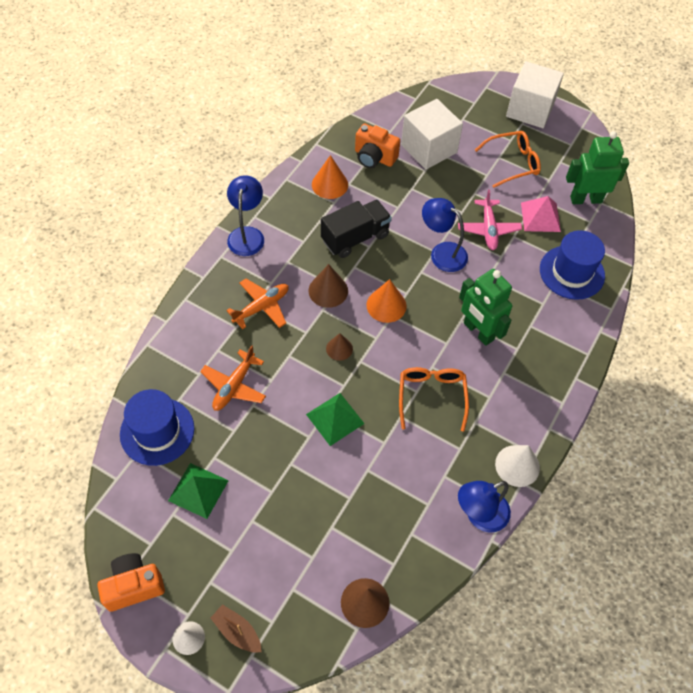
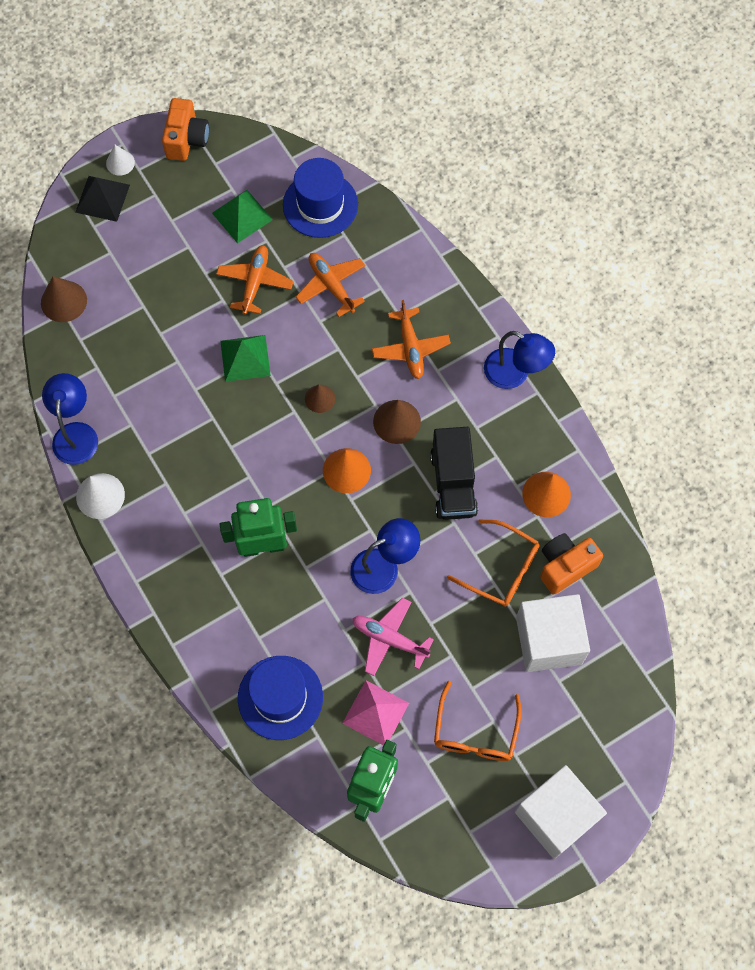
camera: 120 degrees right, 10 degrees up
(237, 631) = (102, 198): brown boat -> black pyramid
(261, 446) = (255, 282): none -> orange plane
(431, 396) = (216, 457): orange glasses -> orange glasses (501, 569)

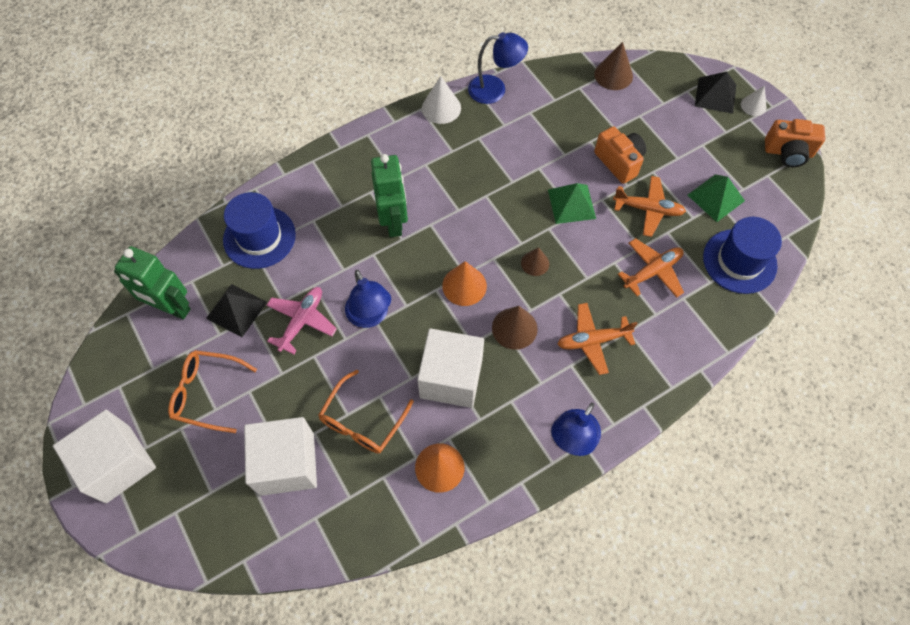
camera: 90 degrees right, 5 degrees down
(376, 713) = (236, 310): pink pyramid -> black pyramid
(453, 483) = (451, 378): black truck -> white cube
(565, 566) = (362, 483): orange camera -> orange camera (619, 162)

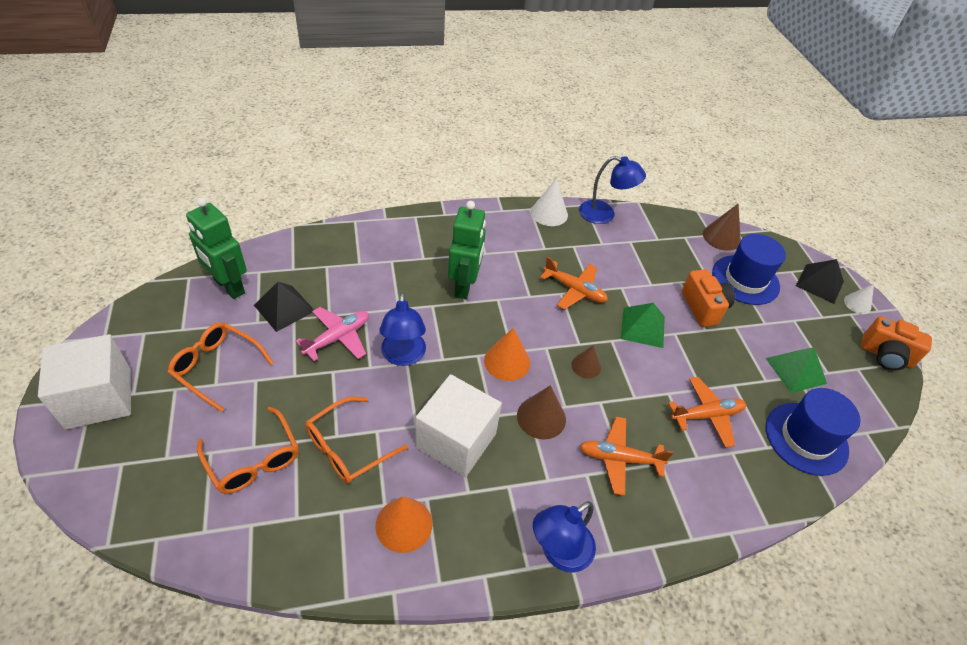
camera: 15 degrees right, 15 degrees down
(259, 237) = (337, 258): blue hat -> blue hat (745, 280)
(287, 464) = (253, 460): white cube -> orange glasses
(648, 209) = (720, 357): orange plane -> orange plane (574, 290)

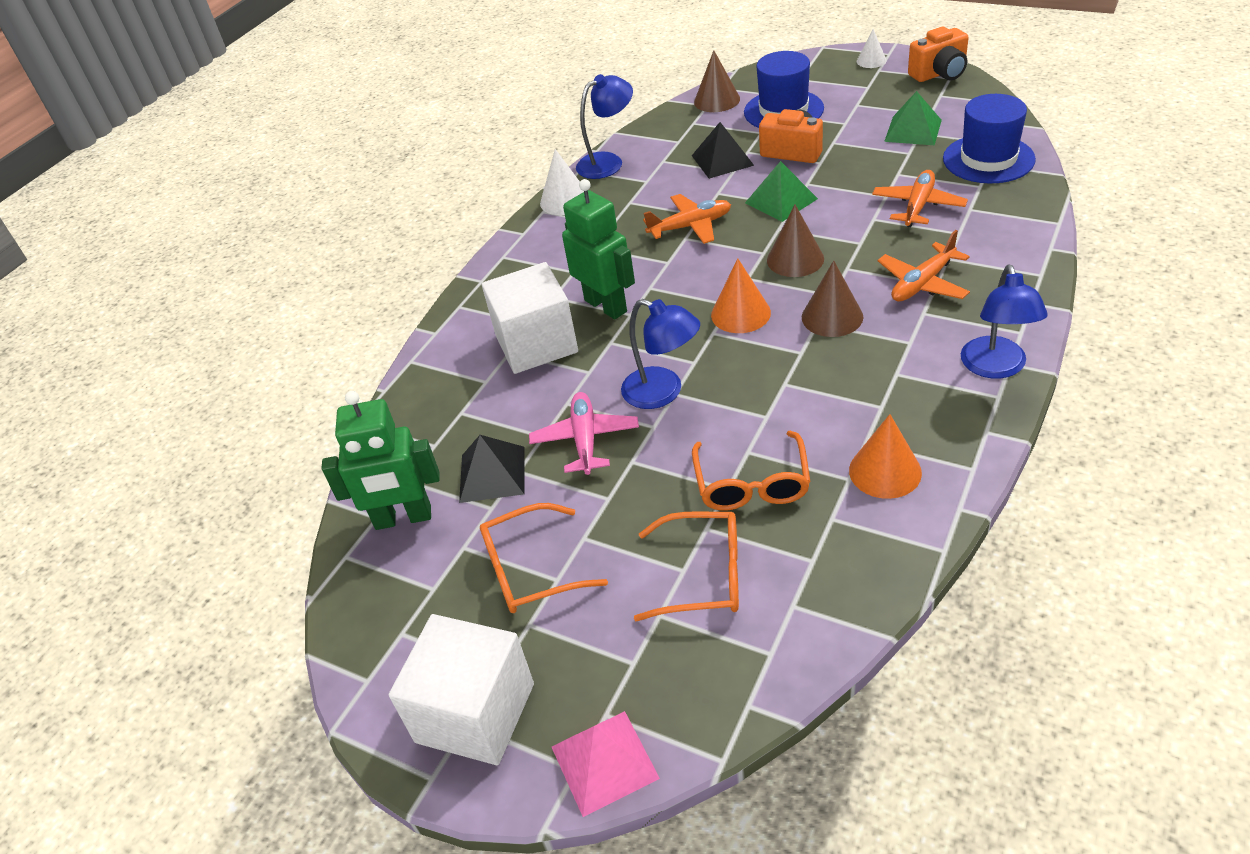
camera: 40 degrees left, 5 degrees down
(85, 482) = (604, 762): none -> pink pyramid
(456, 440) = (811, 391): white cube -> white cube (536, 343)
(586, 366) = (795, 259): brown cone -> brown cone, size x1.55
(819, 283) = (829, 70): black pyramid -> black pyramid (722, 160)

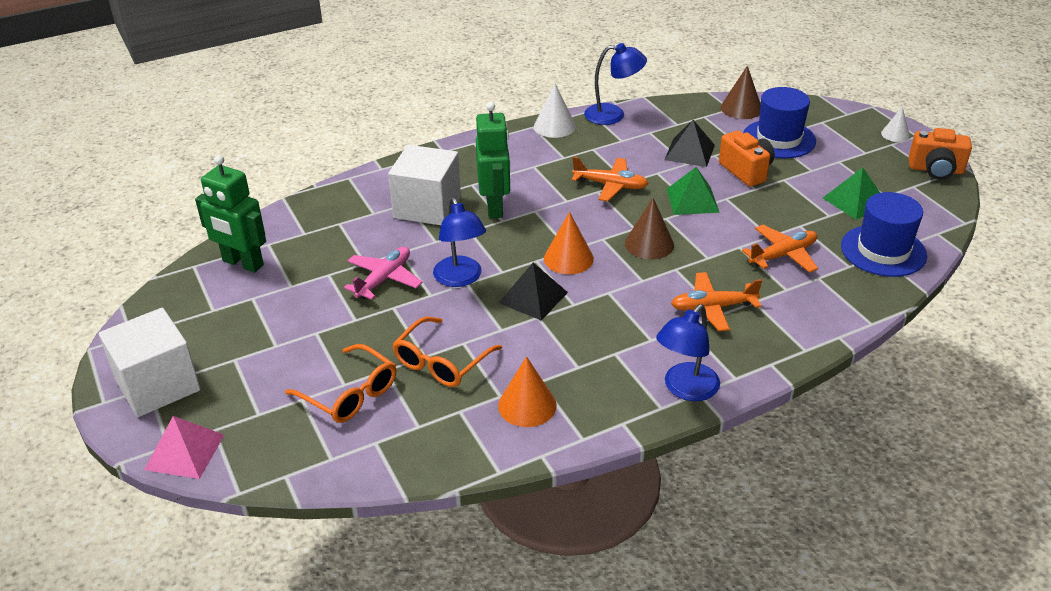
camera: 30 degrees right, 5 degrees down
(492, 474) = (313, 268): black pyramid -> black pyramid (533, 297)
(530, 570) = (269, 332): orange glasses -> none
(832, 317) = (623, 294): brown cone -> none

